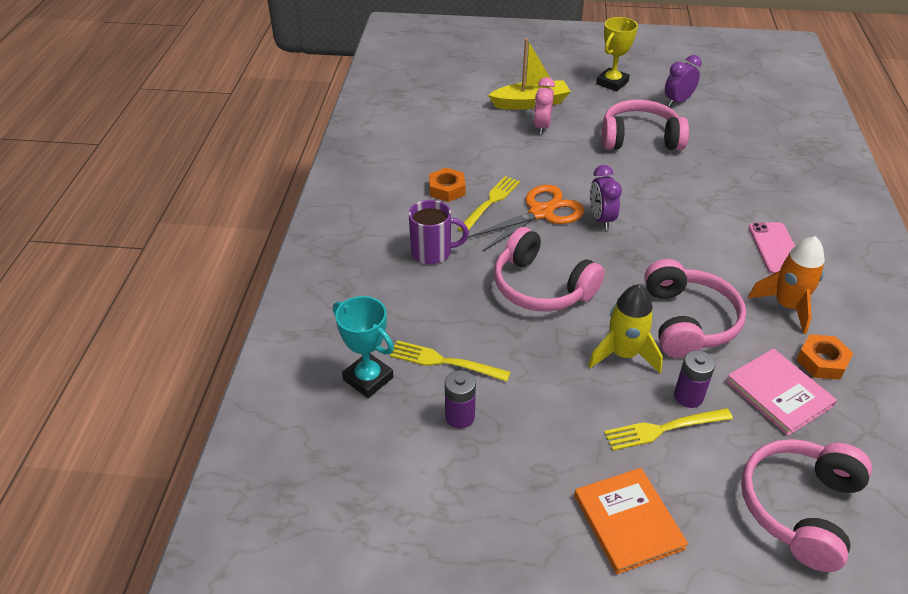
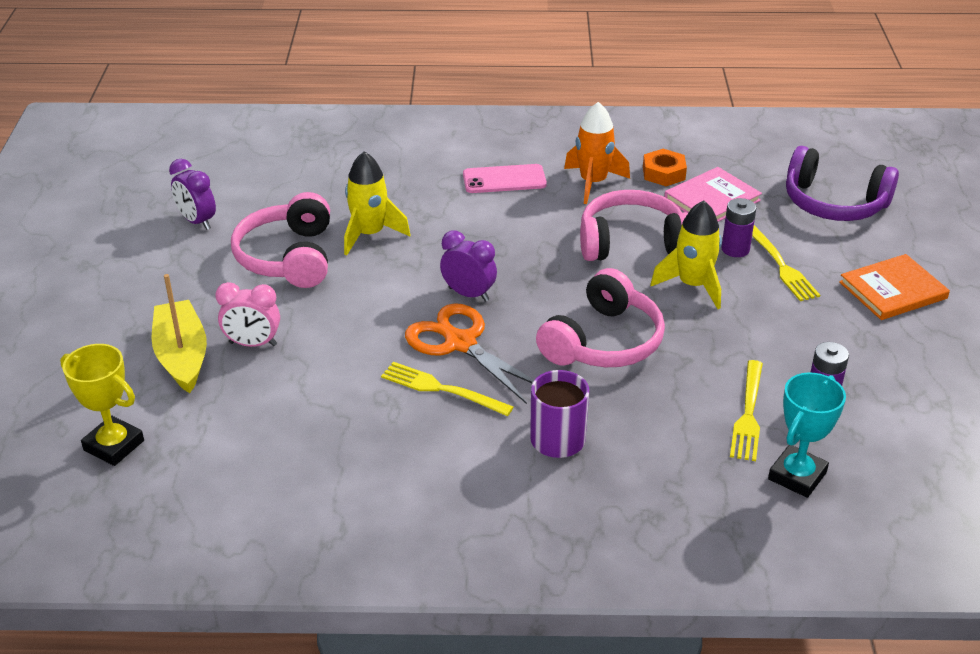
camera: 95 degrees left, 5 degrees down
(447, 189) = (414, 434): orange nut -> none
(601, 219) = (468, 294): purple clock -> purple clock turned 135 degrees counterclockwise
(612, 83) = (135, 275): yellow trophy -> yellow trophy (114, 445)
(675, 174) = (370, 234): none -> yellow rocket
(800, 508) = (834, 203): pink headphones -> purple headphones

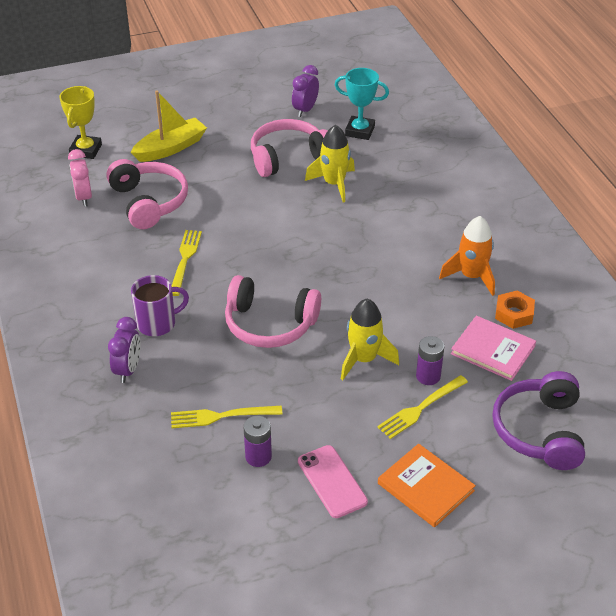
camera: 70 degrees right, 5 degrees up
(253, 344) = (194, 170): pink clock -> pink clock (84, 197)
(460, 343) = (235, 256): orange scissors -> none
(468, 294) = (291, 246): purple clock -> purple clock (128, 370)
(504, 179) = (444, 229): pink phone -> pink phone (332, 481)
(632, 242) = (401, 314): pink headphones -> pink headphones (149, 202)
(797, 476) = (164, 453): turquoise trophy -> turquoise trophy (360, 131)

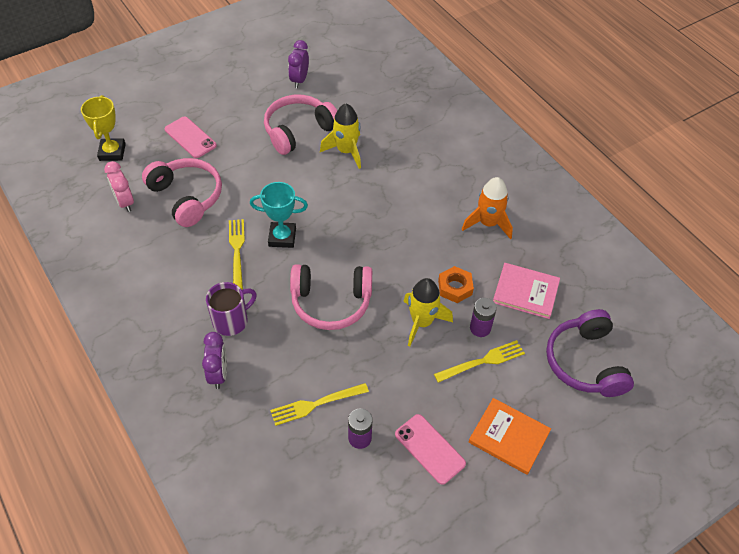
camera: 15 degrees left, 10 degrees up
(170, 148) = (190, 137): yellow boat -> pink phone
(360, 131) = (353, 94): turquoise trophy -> turquoise trophy (282, 237)
(420, 408) = (483, 361): yellow fork -> yellow fork turned 150 degrees counterclockwise
(514, 314) = (532, 253): orange nut -> orange nut (455, 287)

